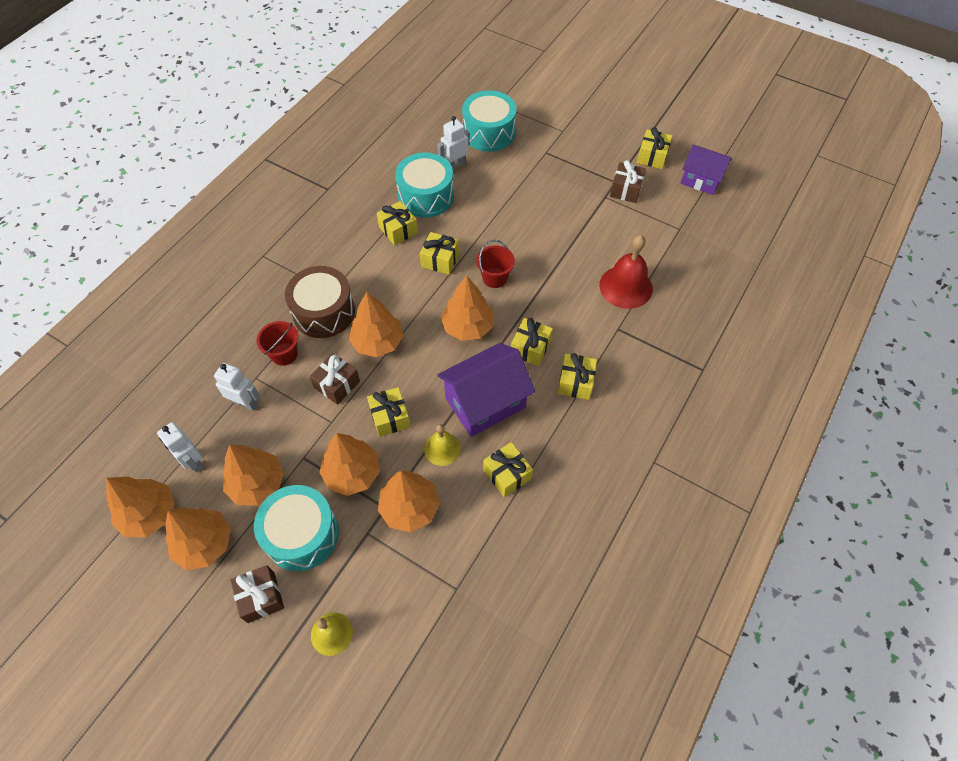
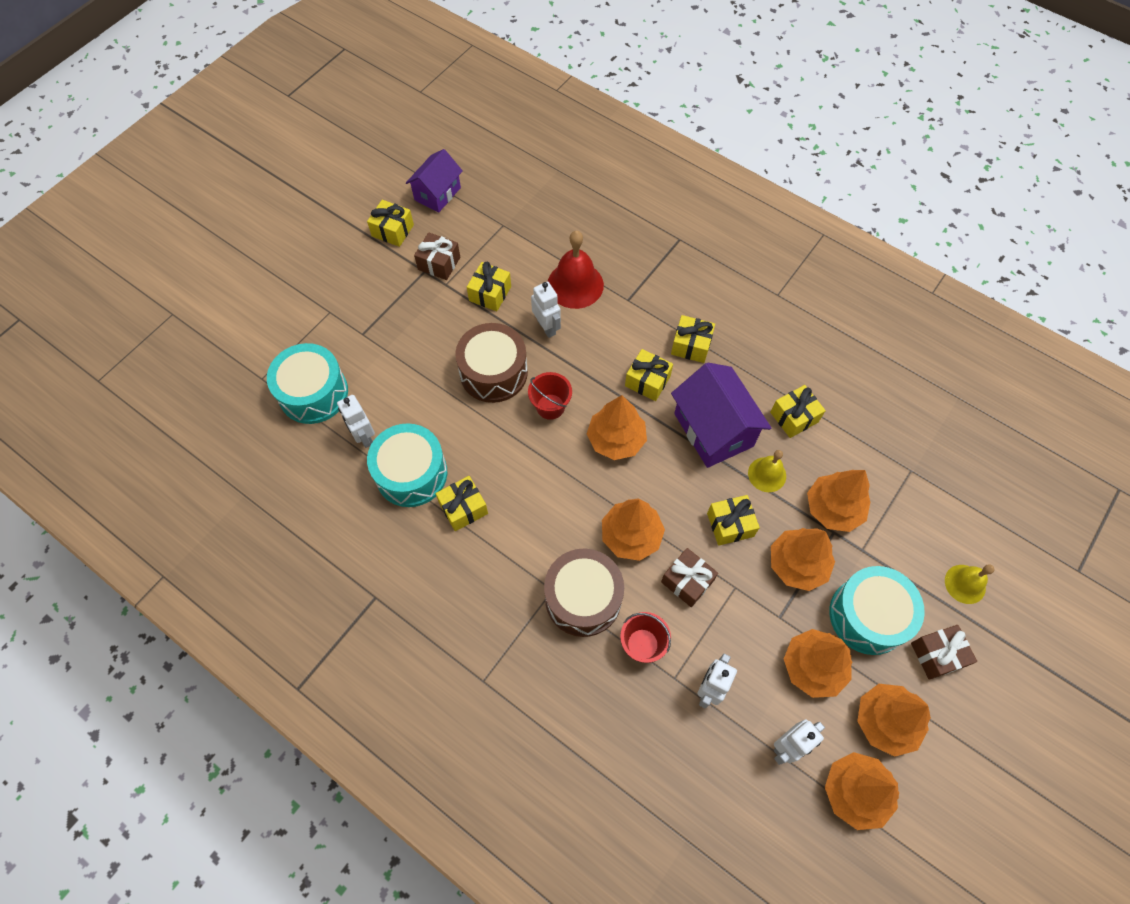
camera: 85 degrees left, 5 degrees up
(440, 260) = (517, 462): yellow gift -> yellow gift (490, 293)
(523, 237) = (493, 372): none -> brown drum
(575, 269) = (546, 327): none -> white robot

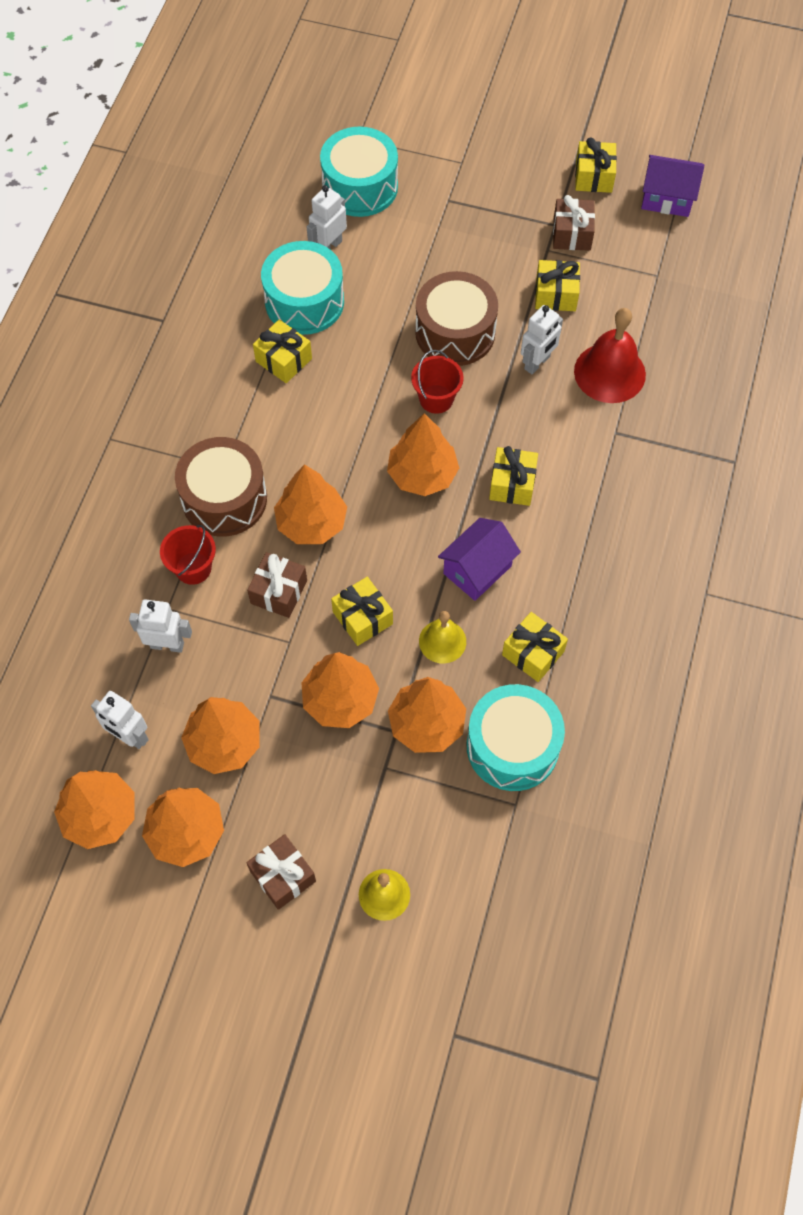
camera: 70 degrees right, 0 degrees up
(691, 345) = (582, 516): yellow gift -> none
(713, 430) = (477, 570): purple house -> purple house, size x0.65
(868, 616) = (304, 790): turquoise drum -> turquoise drum (512, 746)

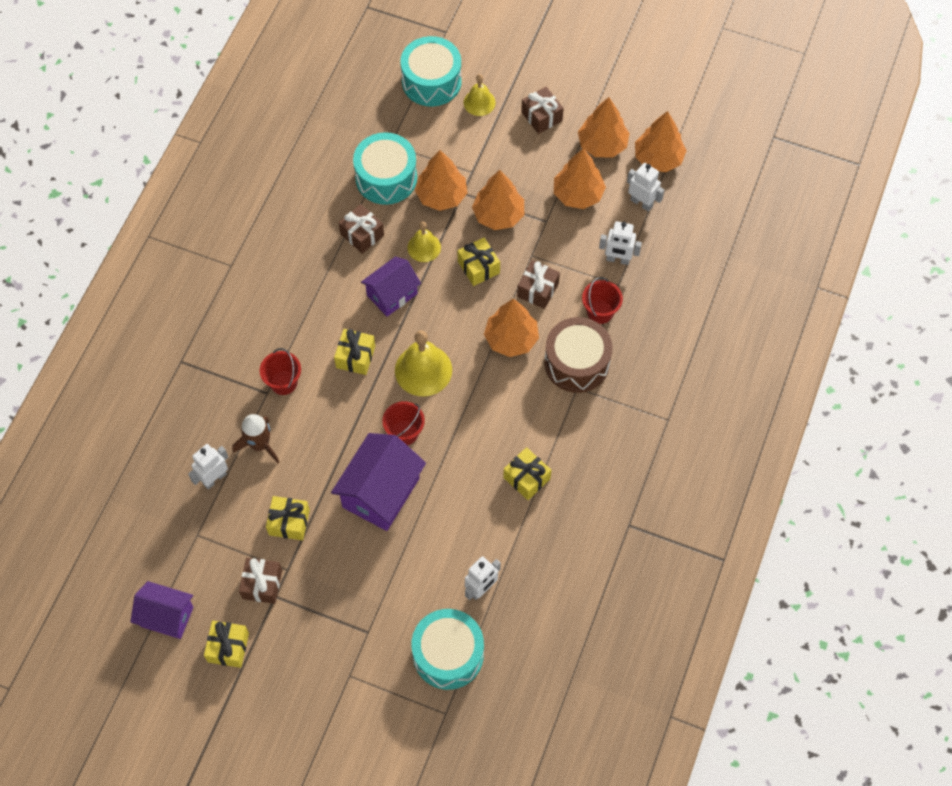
camera: 175 degrees left, 0 degrees up
(304, 302) = (506, 533): turquoise drum -> turquoise drum (431, 81)
(422, 474) = (423, 370): orange tree -> yellow bell
(455, 332) = (381, 492): brown drum -> purple house
(533, 653) = (362, 234): yellow gift -> brown gift
(537, 363) = (317, 458): white robot -> white robot (214, 478)
(597, 446) = (283, 382): none -> red bucket
(609, 373) = (259, 445): red bell -> brown rocket

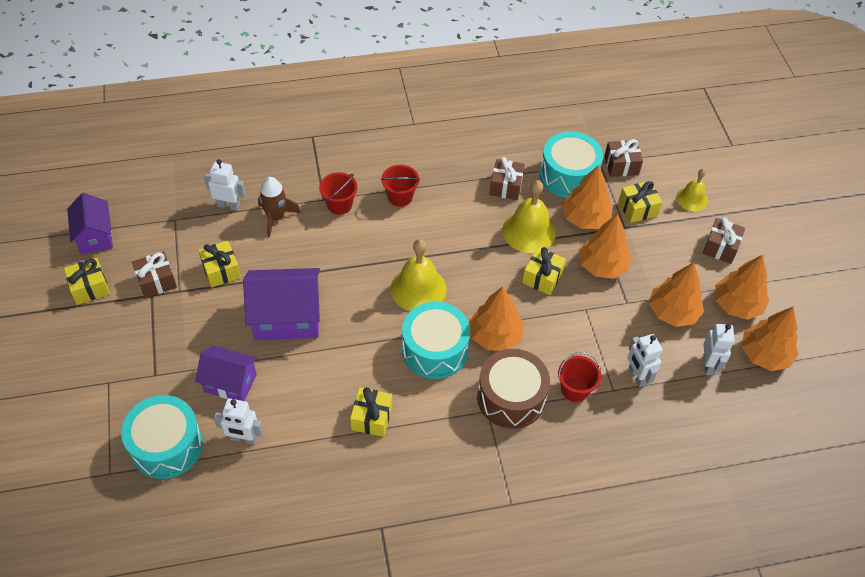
camera: 55 degrees right, 10 degrees down
(355, 357) = (396, 238): yellow gift -> yellow gift (638, 209)
(392, 294) = (469, 233): purple house -> purple house (230, 383)
(404, 433) = (352, 306): red bucket -> red bucket (400, 197)
(424, 247) = (529, 231): yellow bell -> yellow bell, size x1.65
(431, 81) = (679, 159): turquoise drum -> turquoise drum (435, 350)
(537, 290) = (556, 331): brown gift -> brown gift (621, 165)

